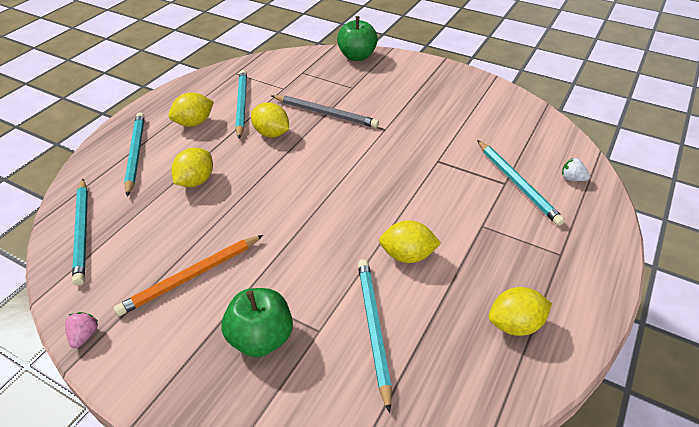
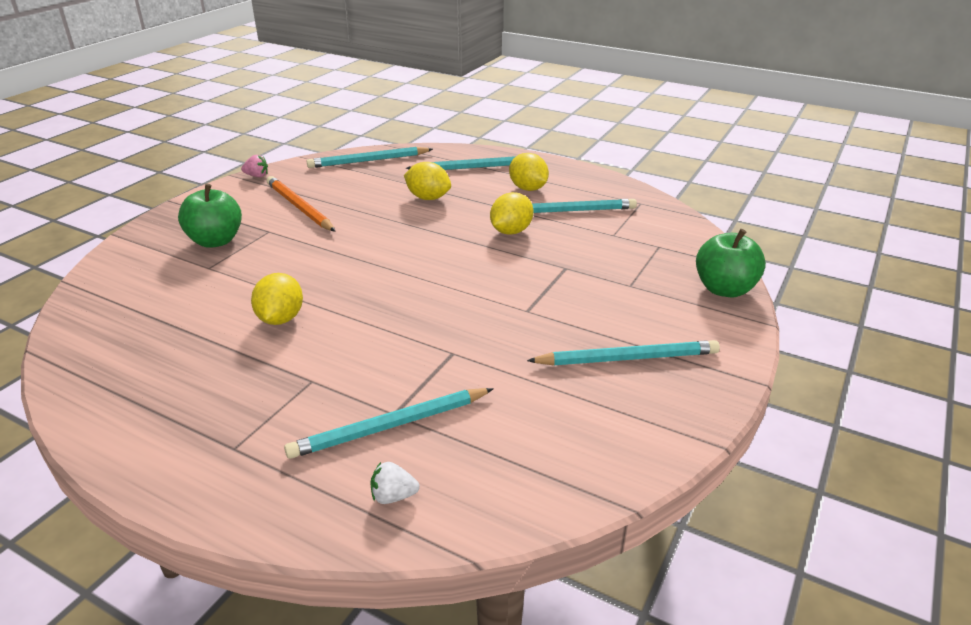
camera: 90 degrees right, 10 degrees down
(325, 113) = (559, 265): grey pencil -> none
(373, 329) = (194, 295): turquoise pencil -> turquoise pencil (627, 358)
(515, 324) = (146, 387): yellow lemon -> none
(572, 178) = (393, 496): white strawberry -> white strawberry turned 120 degrees counterclockwise

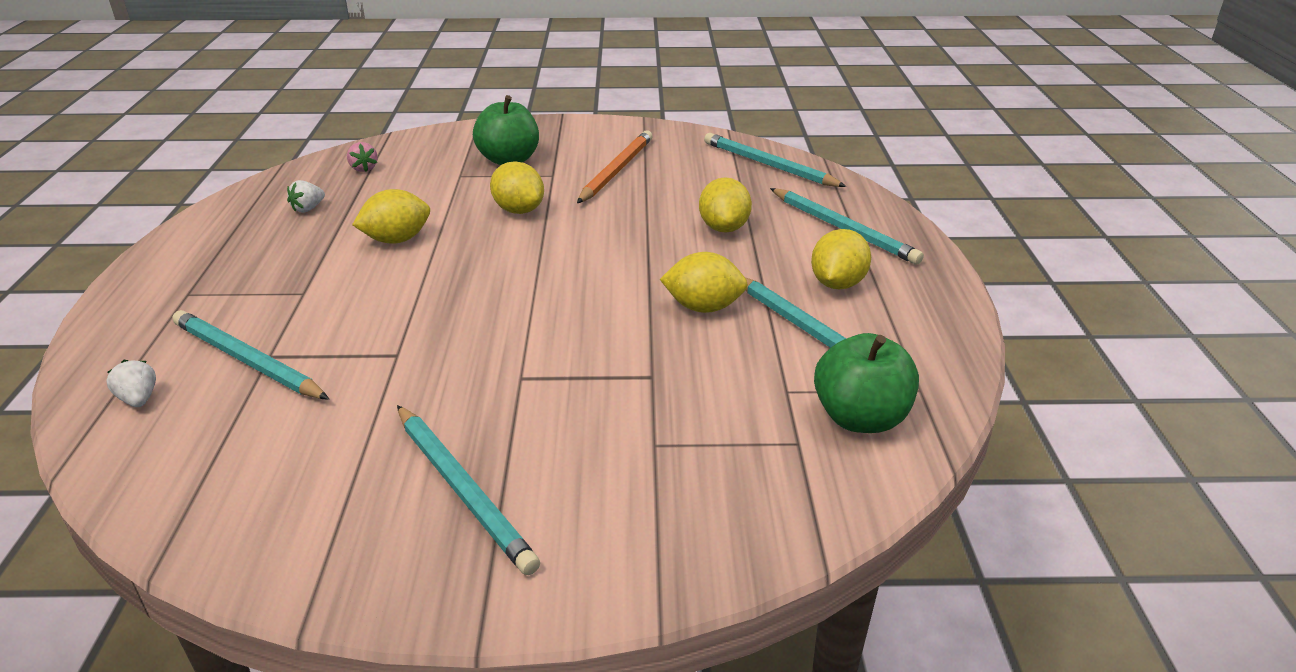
camera: 60 degrees right, 0 degrees up
(157, 352) = (308, 209): none -> white strawberry
(257, 176) = (656, 128): pink strawberry -> pink strawberry (363, 168)
(306, 257) = (519, 210): none -> yellow lemon
(724, 289) = (726, 545): green apple -> green apple (860, 418)

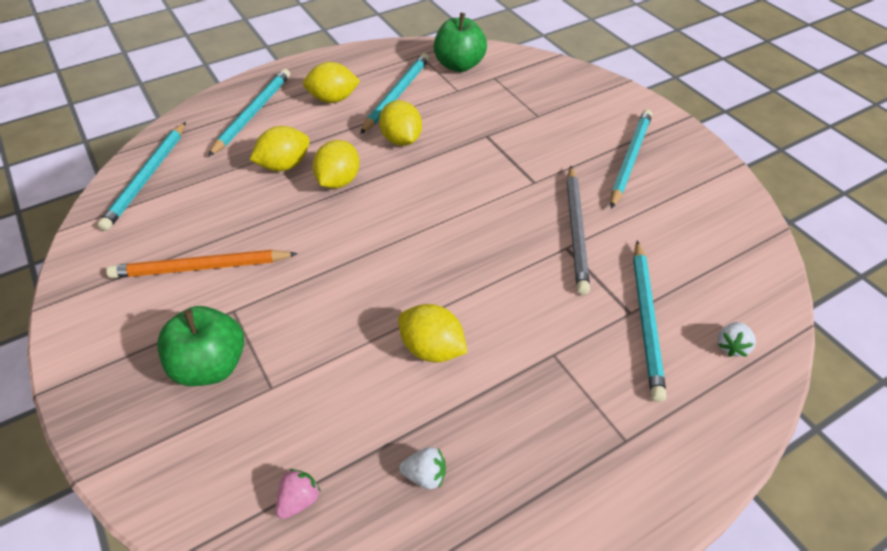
camera: 120 degrees left, 15 degrees up
(408, 372) = (576, 230): none -> grey pencil
(519, 210) = (324, 295): yellow lemon -> yellow lemon (338, 181)

